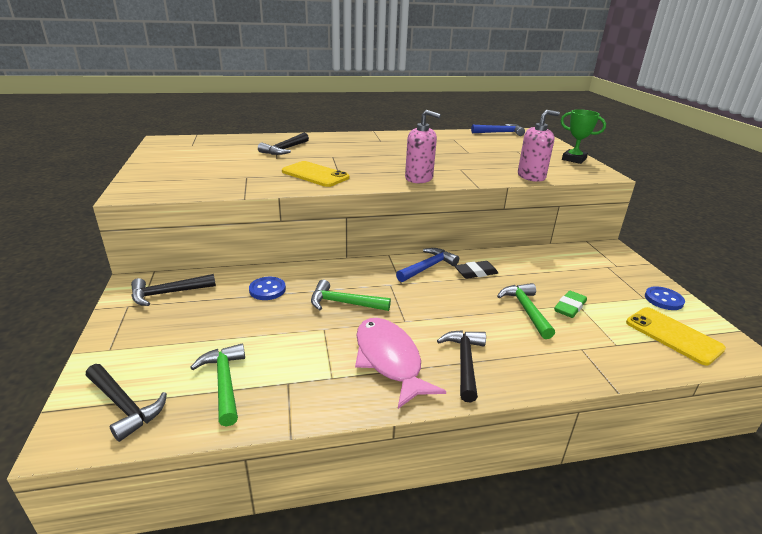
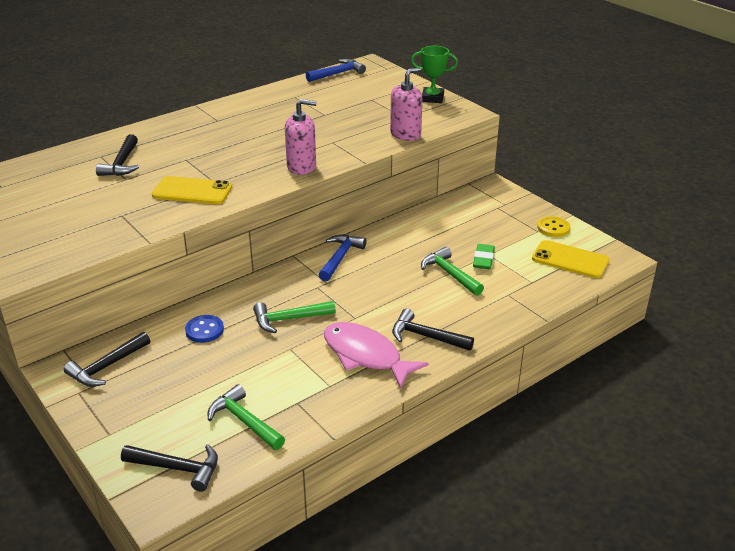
camera: 25 degrees left, 5 degrees up
(464, 362) = (426, 336): black hammer -> black hammer turned 45 degrees counterclockwise
(476, 273) = (387, 250): black eraser -> none
(663, 300) = (553, 228): blue button -> yellow button

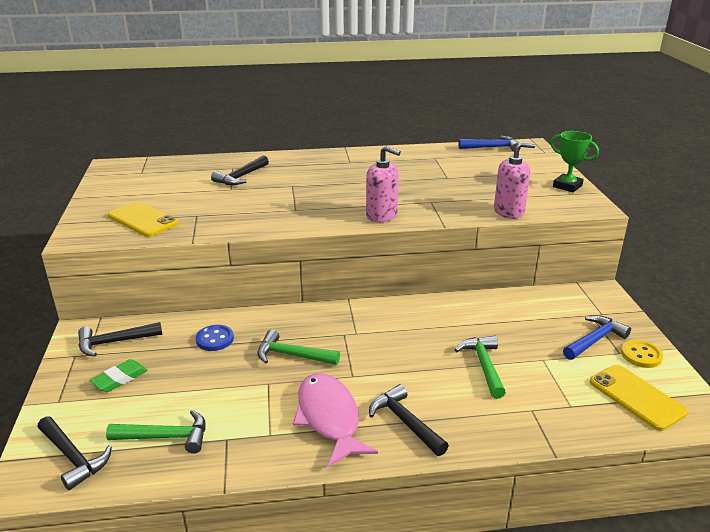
camera: 30 degrees right, 5 degrees down
(192, 191) = (269, 211): yellow phone -> yellow phone (143, 219)
(244, 421) = (166, 437): green hammer -> green hammer turned 105 degrees clockwise
(340, 258) = (388, 314): blue hammer -> blue hammer (594, 340)
(483, 259) = (532, 363): green eraser -> green eraser (120, 379)

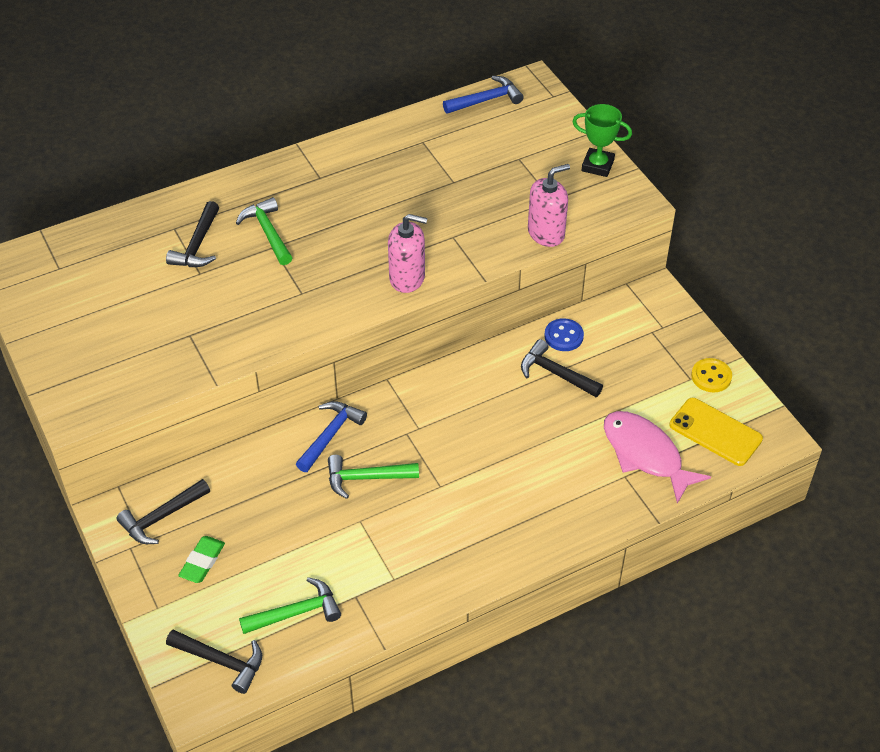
camera: 20 degrees left, 20 degrees up
(143, 219) = (130, 360): yellow phone -> none
(215, 339) = (271, 480): blue button -> blue button (563, 336)
(329, 418) = (441, 543): pink fish -> pink fish (645, 454)
(405, 422) = (514, 526): black hammer -> black hammer (555, 373)
(483, 365) = (564, 434): green hammer -> green hammer (268, 232)
(594, 340) = (663, 368): blue hammer -> blue hammer (330, 435)

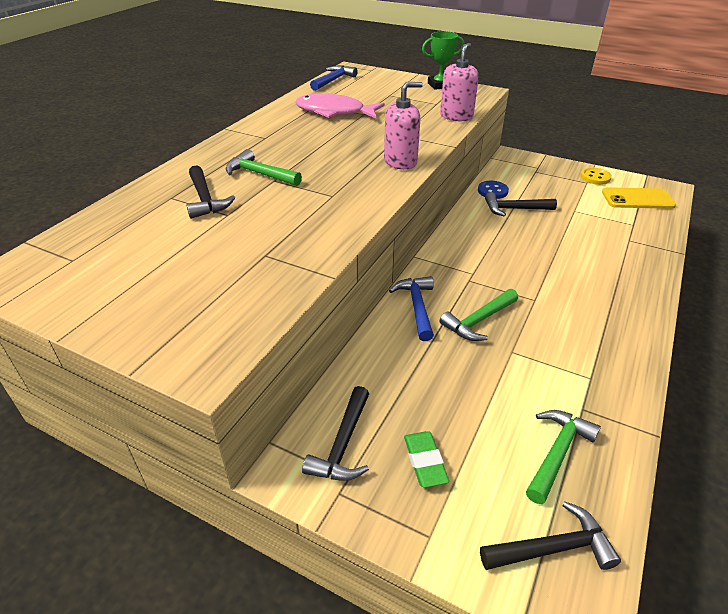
camera: 35 degrees left, 10 degrees down
(645, 454) = (622, 224): pink fish -> pink fish (334, 112)

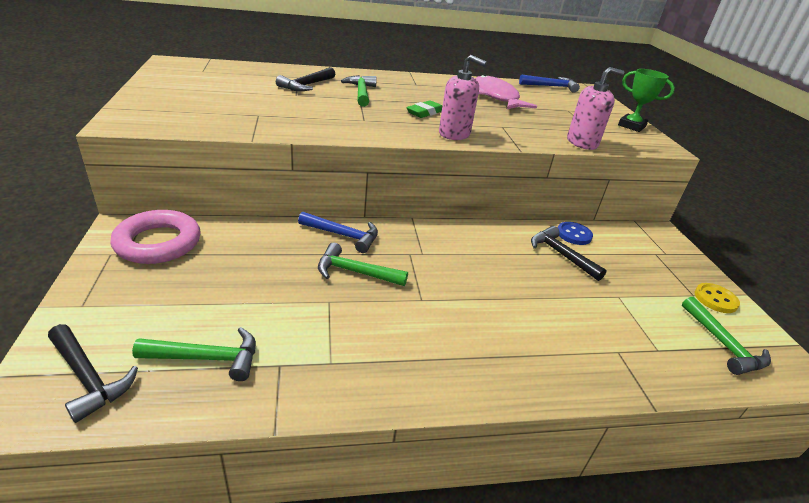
camera: 50 degrees right, 5 degrees down
(343, 445) = (158, 243): black hammer -> pink ring
(417, 307) = (343, 235): blue hammer -> blue hammer turned 60 degrees clockwise
(425, 461) = (159, 284): green eraser -> green eraser (425, 112)
(637, 199) = (723, 344): yellow phone -> green hammer

